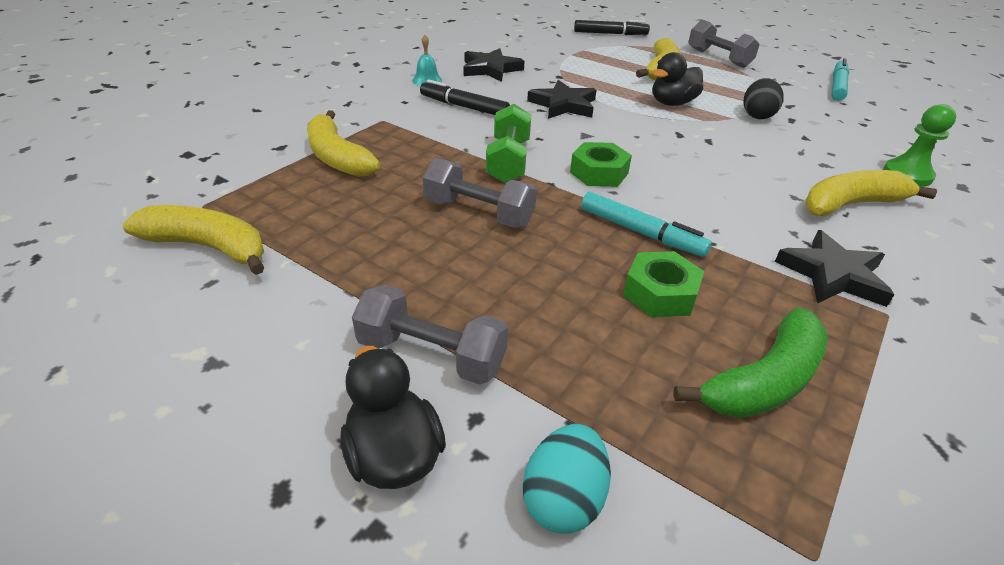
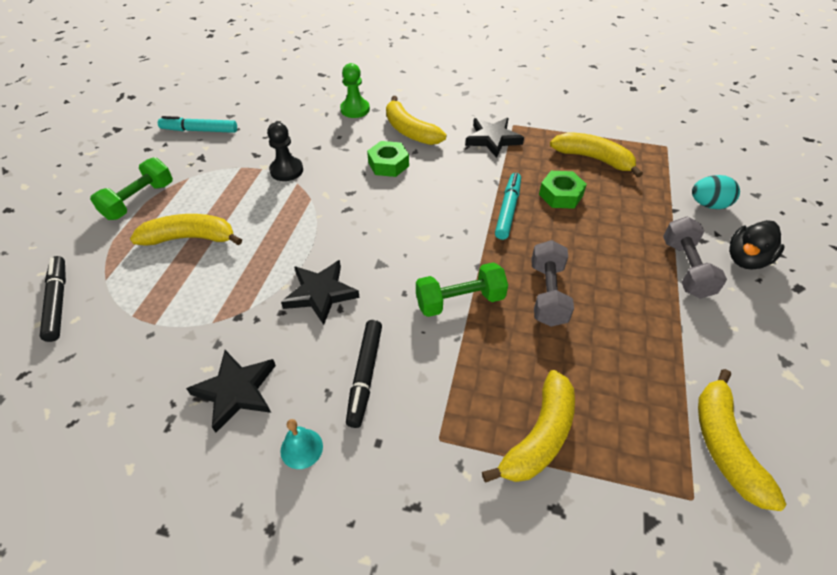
camera: 110 degrees left, 10 degrees up
(599, 173) = (443, 243): green nut -> green nut (388, 164)
(672, 103) = (281, 220): black duck -> none
(718, 58) = (139, 201): grey dumbbell -> green dumbbell
(757, 115) = (286, 170): black egg -> black pawn
(764, 381) = (593, 159): green banana -> yellow banana

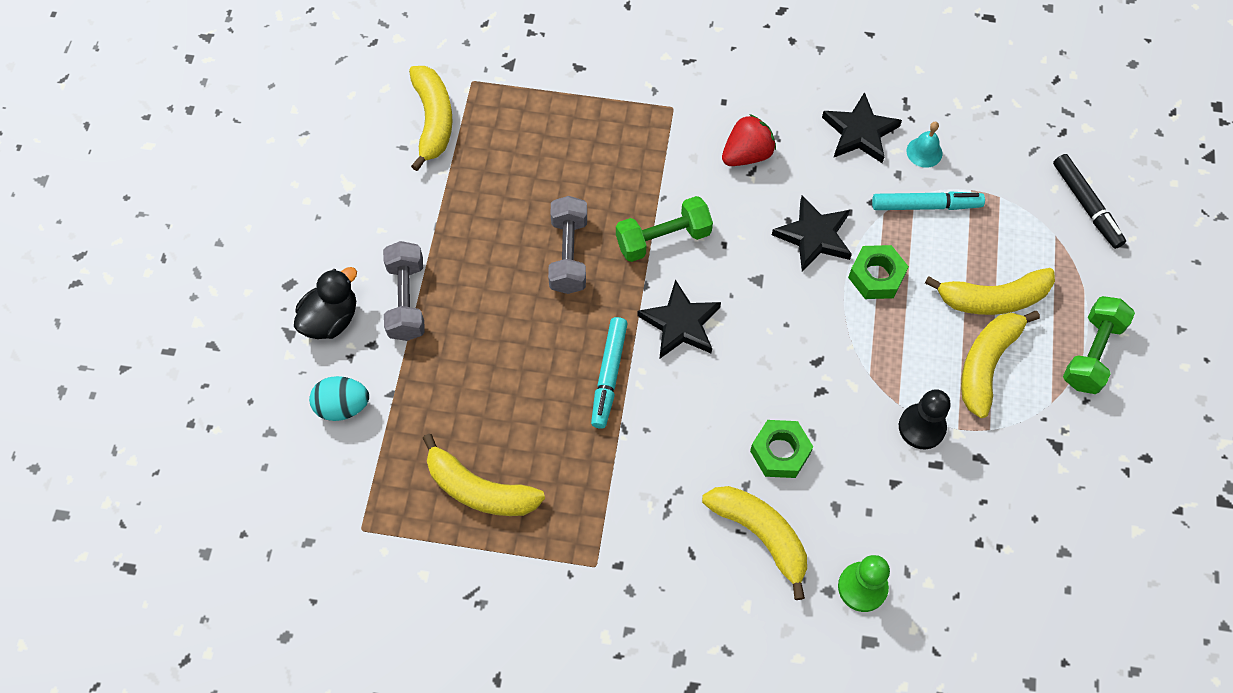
camera: 175 degrees right, 15 degrees up
(199, 130) = (1091, 508): turquoise marker -> turquoise marker (926, 206)
(301, 448) = (786, 92): turquoise bell -> turquoise bell (924, 152)
(365, 375) = (747, 154): black marker -> red strawberry
(493, 139) = (629, 524): black star -> black star (680, 324)
(539, 436) = (588, 116): yellow banana -> yellow banana (986, 364)
(560, 195) = (537, 409): green nut -> green nut (876, 276)

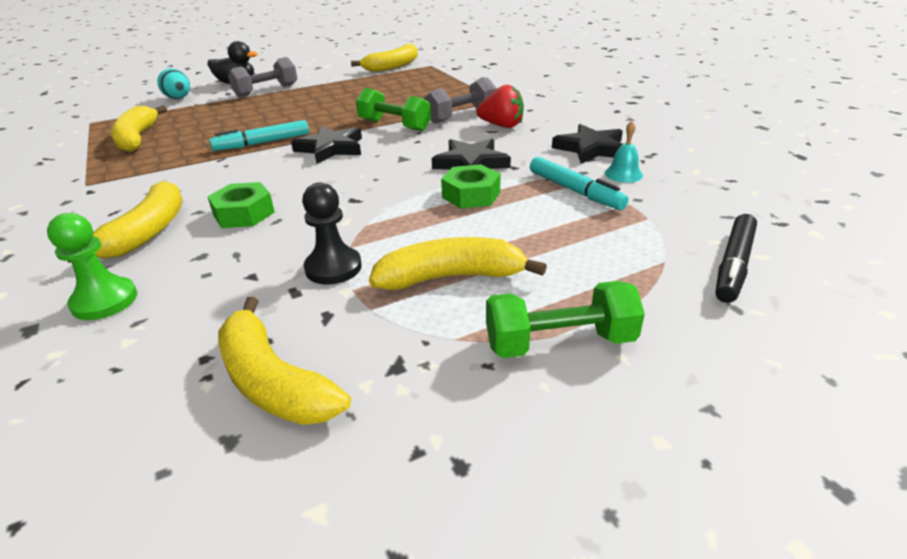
camera: 55 degrees right, 30 degrees down
(568, 254) = (346, 110): grey dumbbell -> grey dumbbell (461, 116)
(993, 299) = (533, 253): yellow banana -> yellow banana (273, 381)

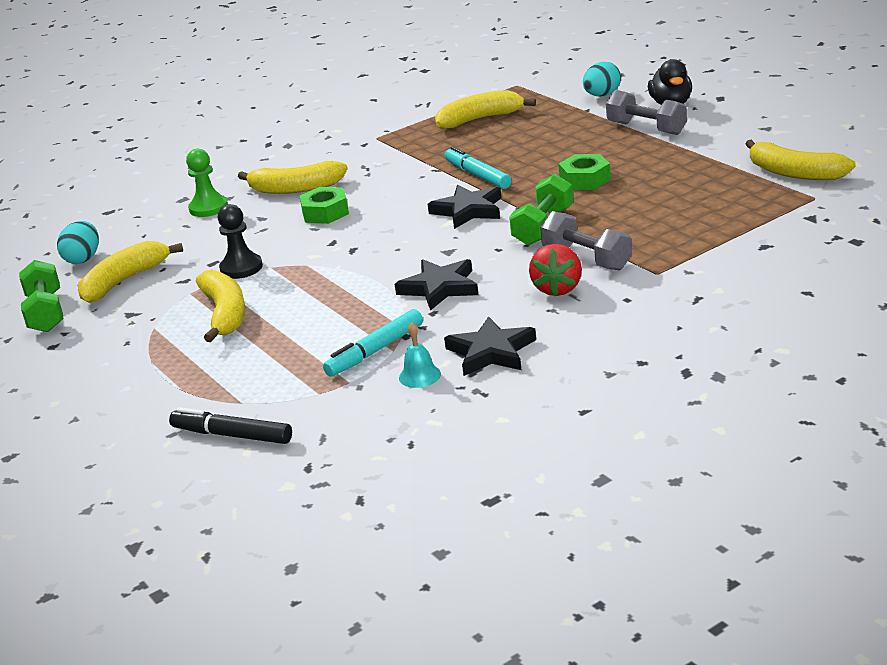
camera: 85 degrees right, 5 degrees down
(122, 450) = (83, 259): none -> turquoise egg
(471, 195) = (364, 300): green nut -> green nut (585, 180)
(559, 342) = (143, 364): green dumbbell -> green dumbbell (46, 313)

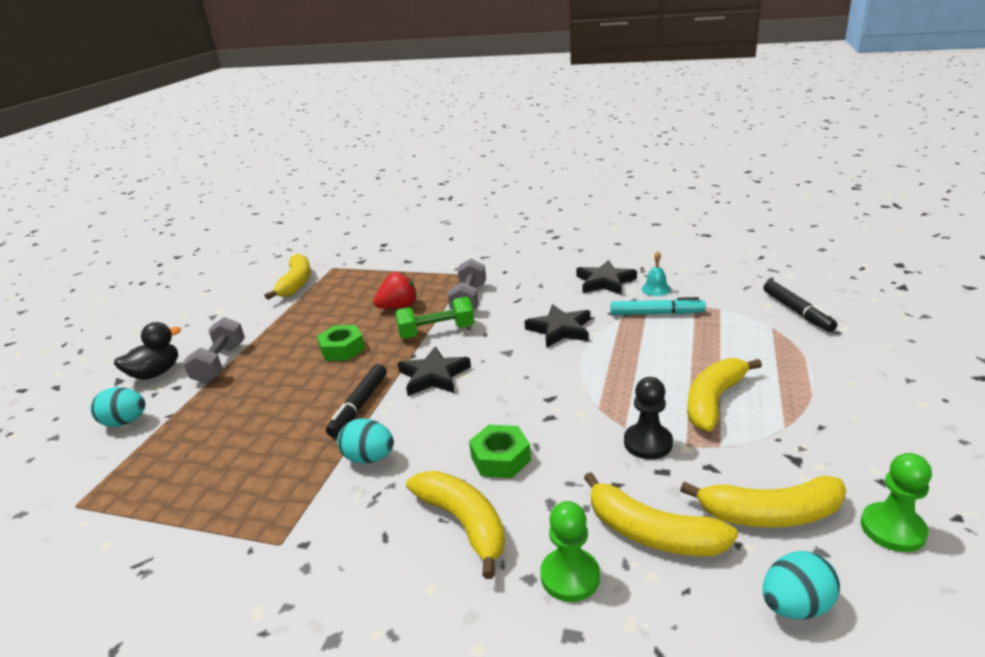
camera: 130 degrees left, 0 degrees up
(46, 313) = (892, 529): green dumbbell -> green pawn
(407, 171) = (369, 458): none -> turquoise egg
(477, 175) = (359, 405): turquoise marker -> black marker
(480, 119) = (202, 479): yellow banana -> yellow banana (652, 533)
(558, 288) = (515, 293): red strawberry -> red strawberry (398, 307)

